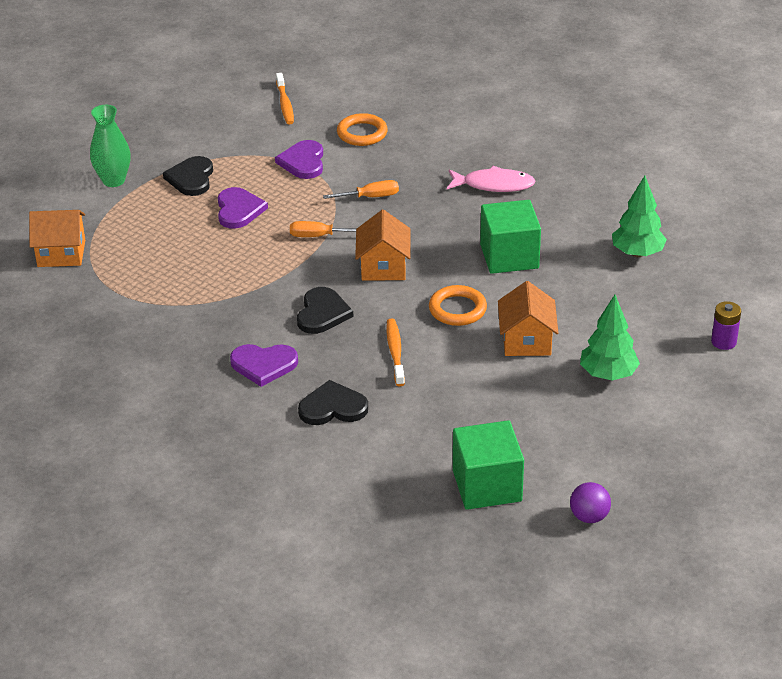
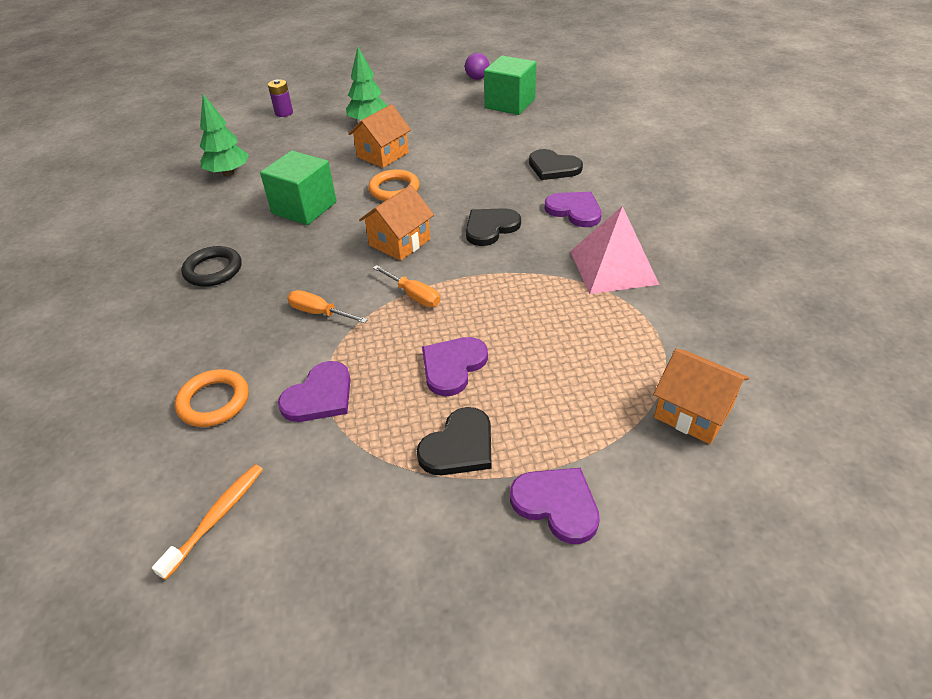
camera: 140 degrees left, 5 degrees up
(113, 180) = (557, 504): green vase -> purple heart
(184, 326) = (613, 267): none -> pink pyramid
(395, 352) = (472, 181): orange toothbrush -> none
(494, 185) = (213, 270): pink fish -> black ring

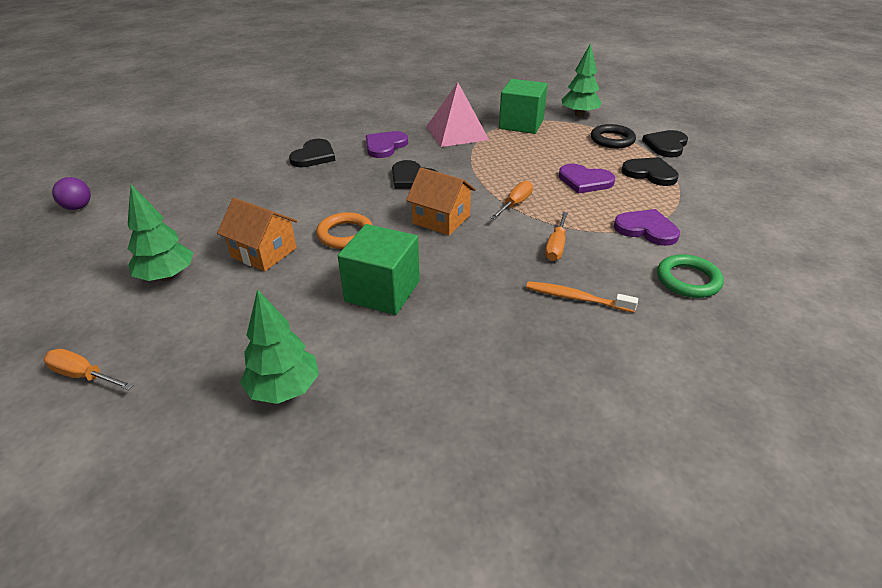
camera: 100 degrees left, 5 degrees down
(213, 270) = (517, 334): black ring -> black ring (612, 140)
(214, 401) = (688, 280): orange ring -> green ring
(216, 518) = (777, 251): orange toothbrush -> orange toothbrush (577, 298)
(284, 113) = (84, 375): purple battery -> orange screwdriver
(510, 104) = (167, 182): green cube -> green cube (521, 124)
(557, 504) = (666, 145): purple heart -> black heart
(693, 412) = (579, 114): orange house -> green tree

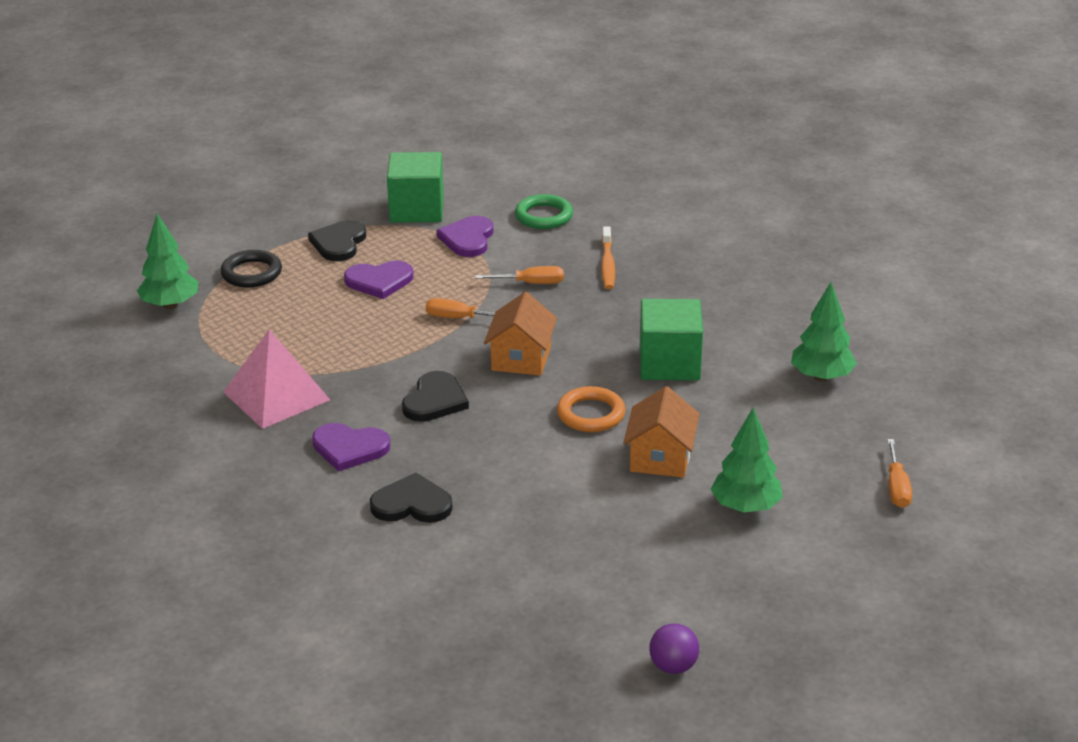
camera: 110 degrees left, 5 degrees down
(521, 124) = (223, 347): green cube -> green cube (417, 210)
(585, 181) = (379, 281): purple heart -> purple heart turned 75 degrees clockwise
(666, 145) = (254, 236): black heart -> none

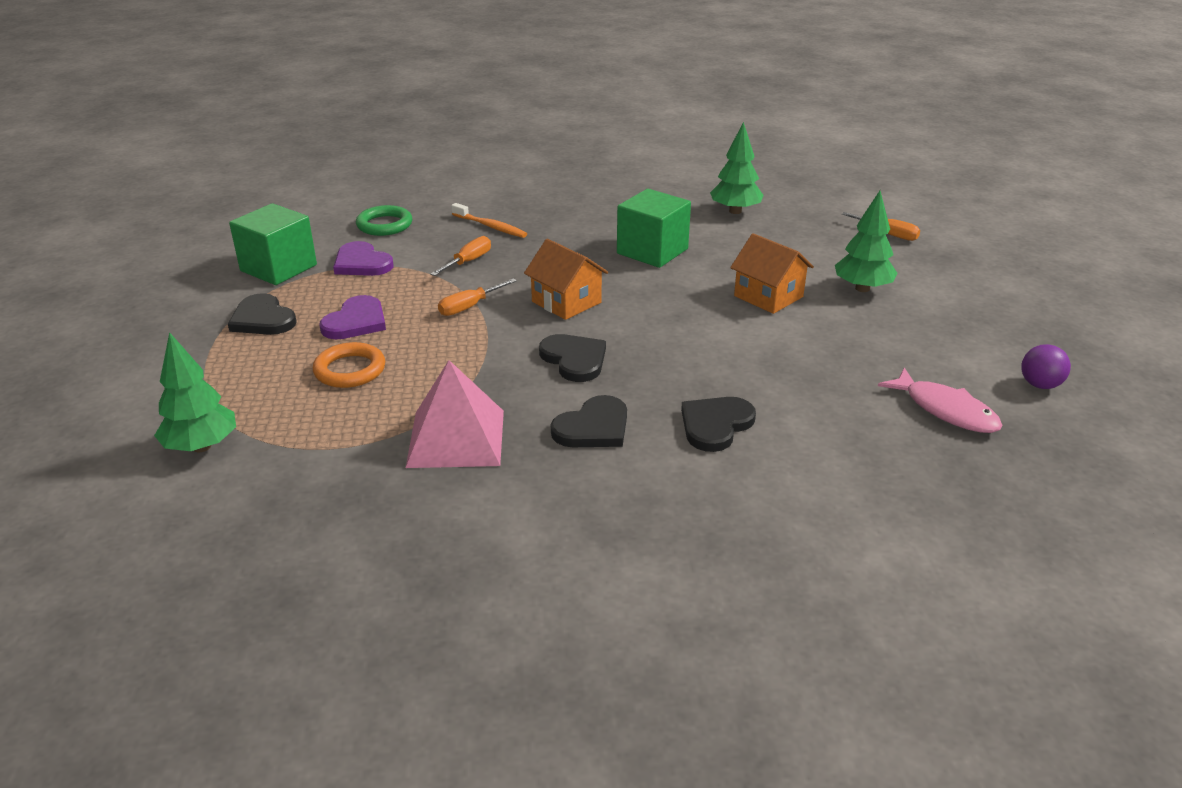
camera: 55 degrees left, 0 degrees up
(251, 273) = (230, 379): black ring -> none
(349, 448) = (593, 427): purple heart -> black heart
(563, 619) = (945, 410): none -> pink fish
(591, 414) = (679, 302): orange ring -> orange ring (350, 370)

